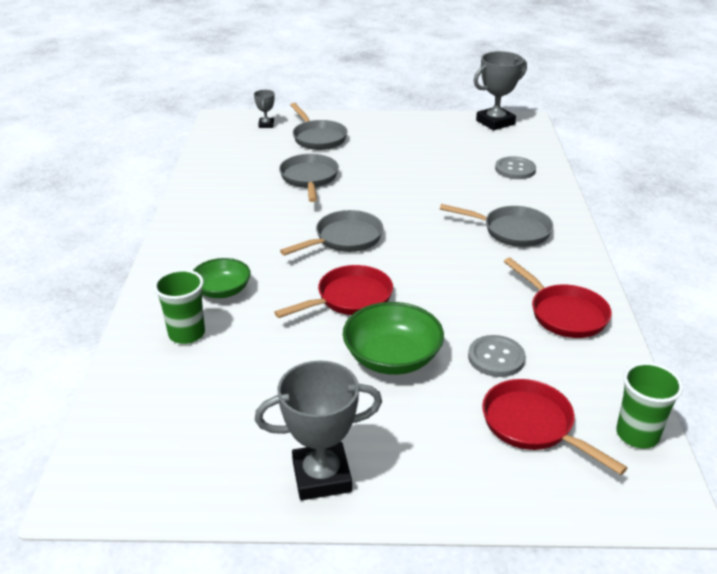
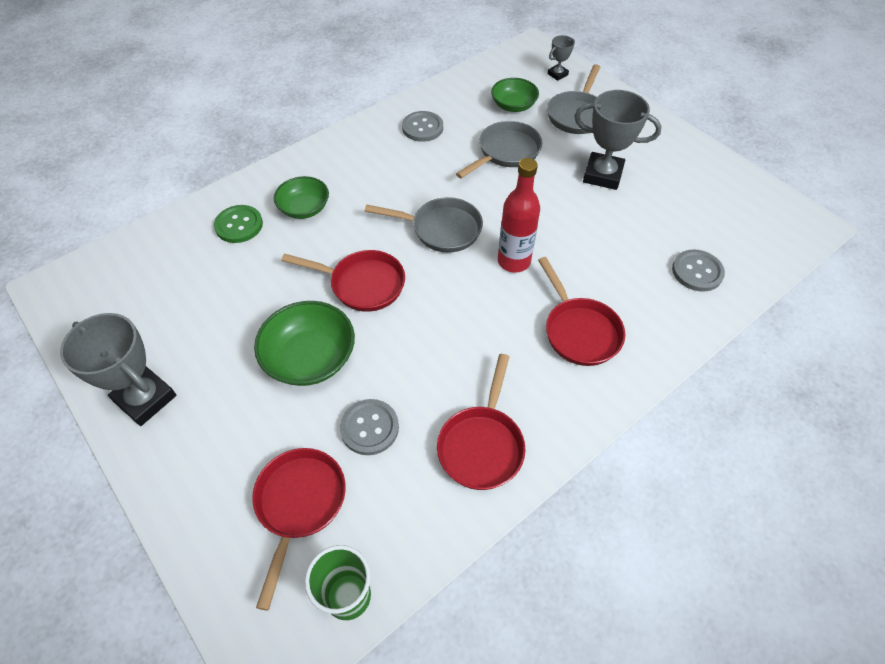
camera: 50 degrees right, 20 degrees up
(187, 334) = (239, 225): green cup -> green button
(225, 198) = (422, 128): none -> grey button
(267, 154) = (513, 105): none -> green bowl
(418, 225) = (514, 261): none -> red bottle
(495, 122) = (772, 205): grey trophy -> grey trophy (602, 175)
(512, 231) = (579, 331): grey pan -> red pan

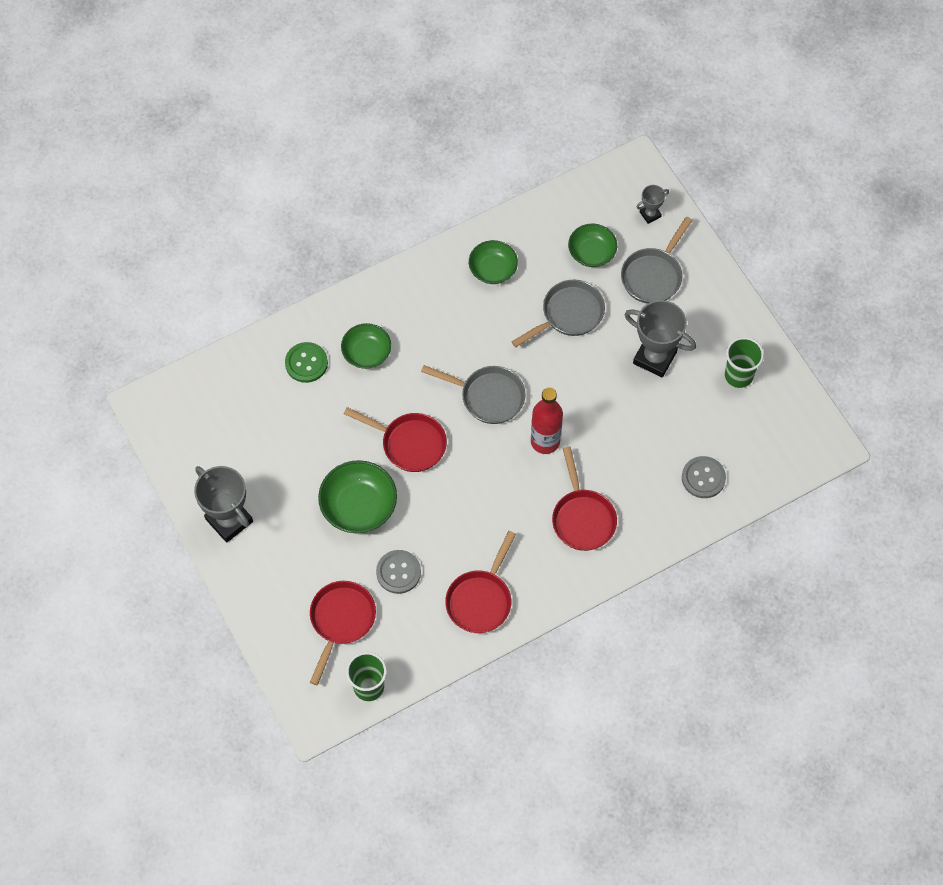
camera: 10 degrees right, 10 degrees up
(422, 128) = (493, 269): grey button -> green bowl
(691, 179) = (738, 375): none -> green cup

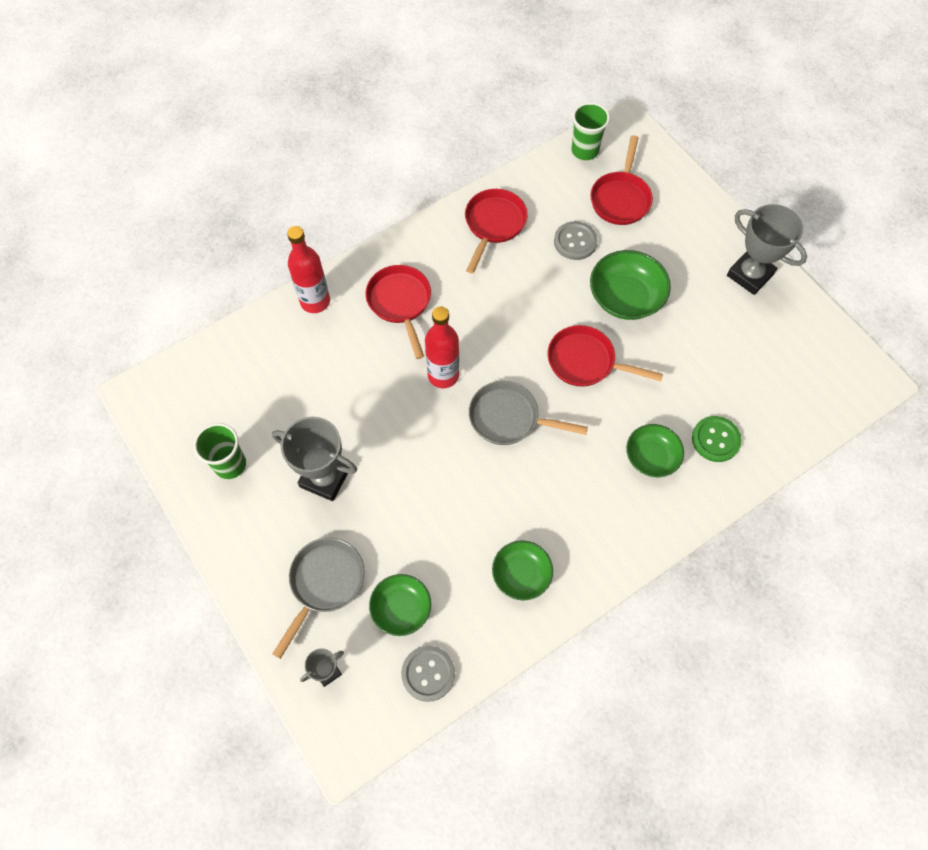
camera: 175 degrees right, 0 degrees up
(569, 314) = (425, 523): grey pan -> none
(667, 526) = (315, 301): none -> red bottle
(703, 478) = (276, 351): grey button -> grey button (428, 673)

